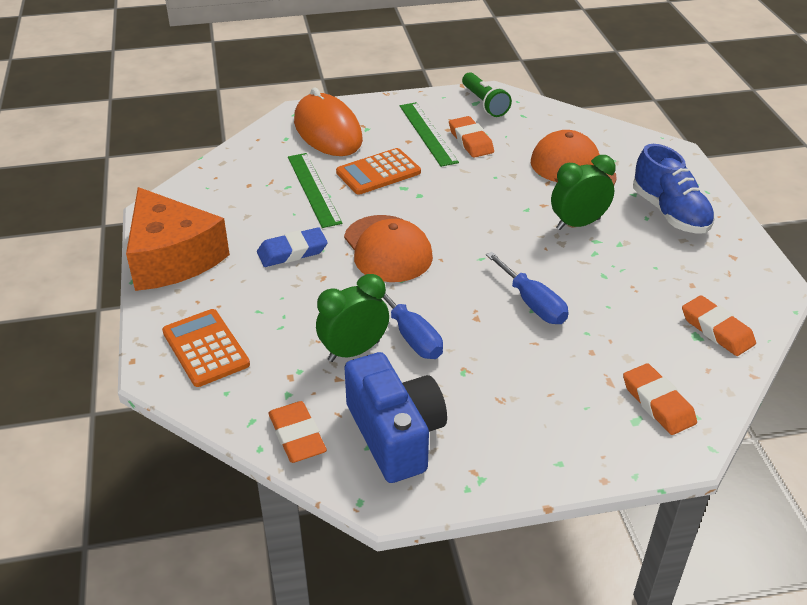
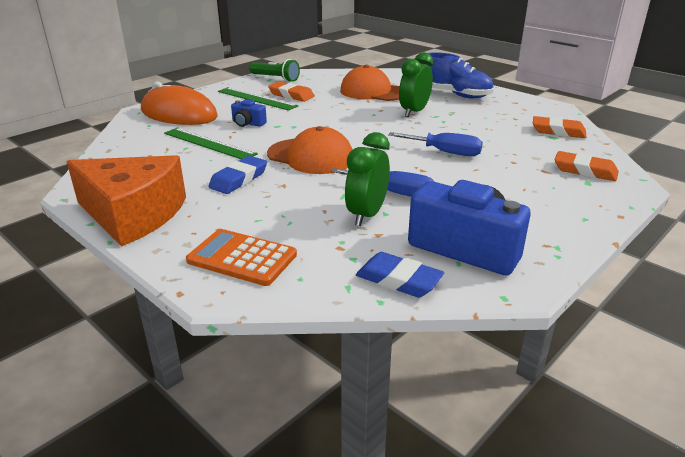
camera: 35 degrees left, 10 degrees down
(297, 436) = (398, 280): orange eraser -> blue eraser
(378, 172) = (248, 123): orange calculator -> blue camera

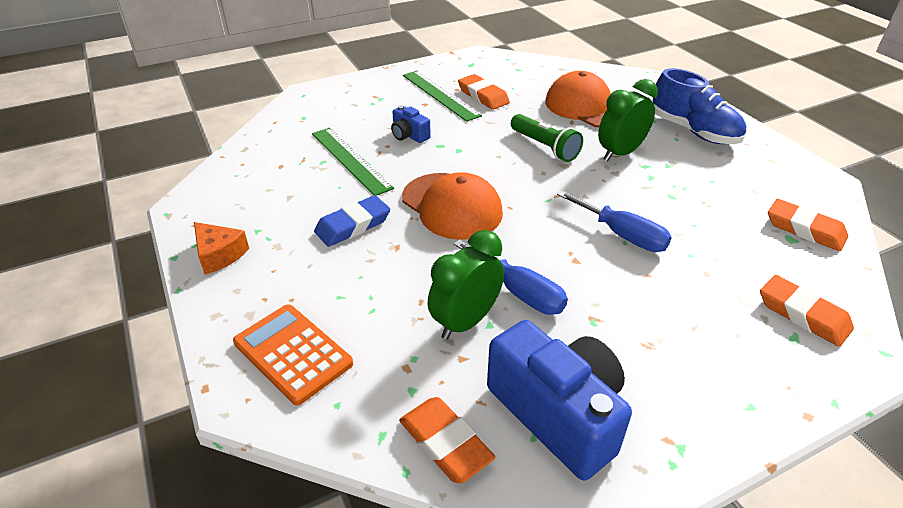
camera: 20 degrees right, 10 degrees up
(133, 214) = (219, 255): orange cheese -> orange cheese, size x0.45
(179, 114) = (343, 105): orange mouse -> none
(275, 78) = (479, 64): green flashlight -> green flashlight (544, 147)
(398, 280) = (445, 443): blue eraser -> orange eraser

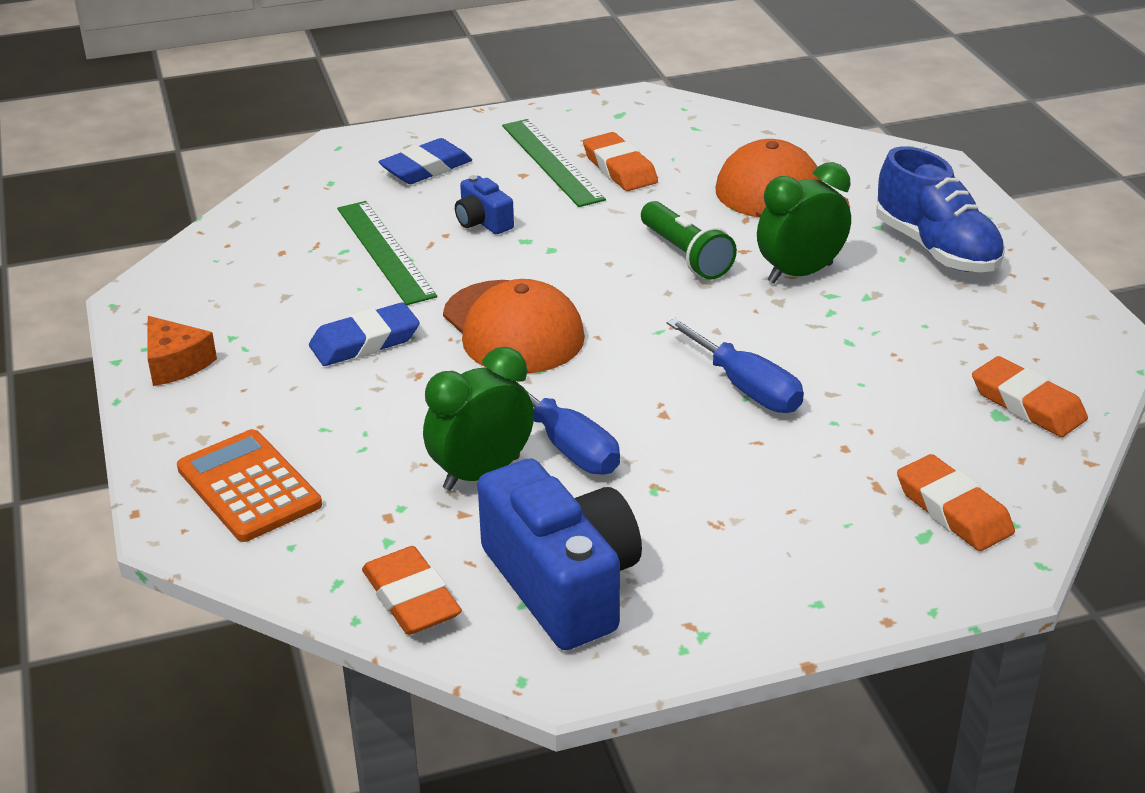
camera: 10 degrees right, 5 degrees down
(363, 104) = (426, 168): none -> blue eraser

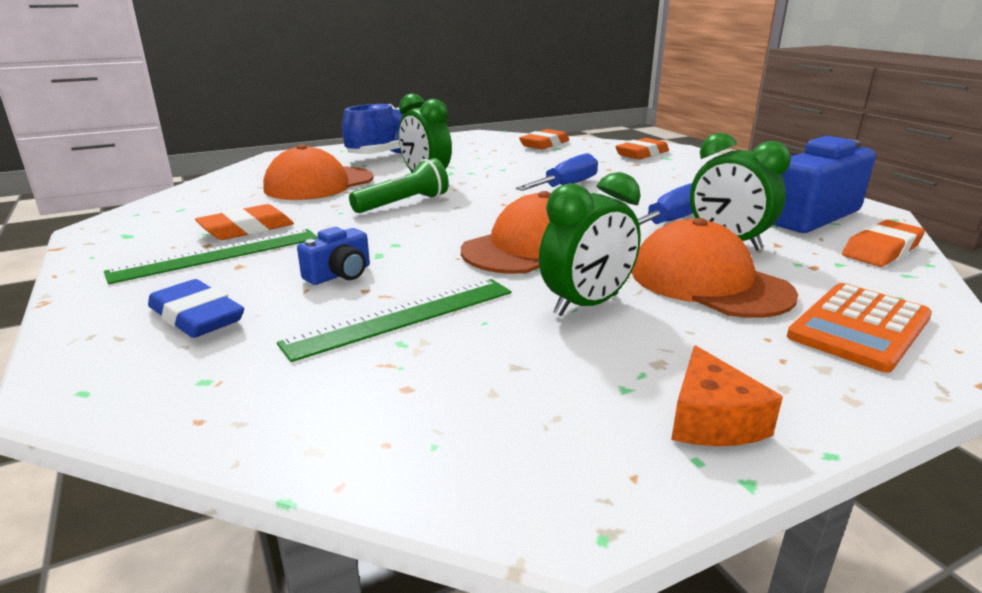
camera: 100 degrees left, 10 degrees down
(176, 363) = (711, 420): orange cheese -> orange cheese turned 135 degrees clockwise
(365, 342) = (586, 305): blue eraser -> green clock
(380, 425) = (708, 282): none -> orange cap

